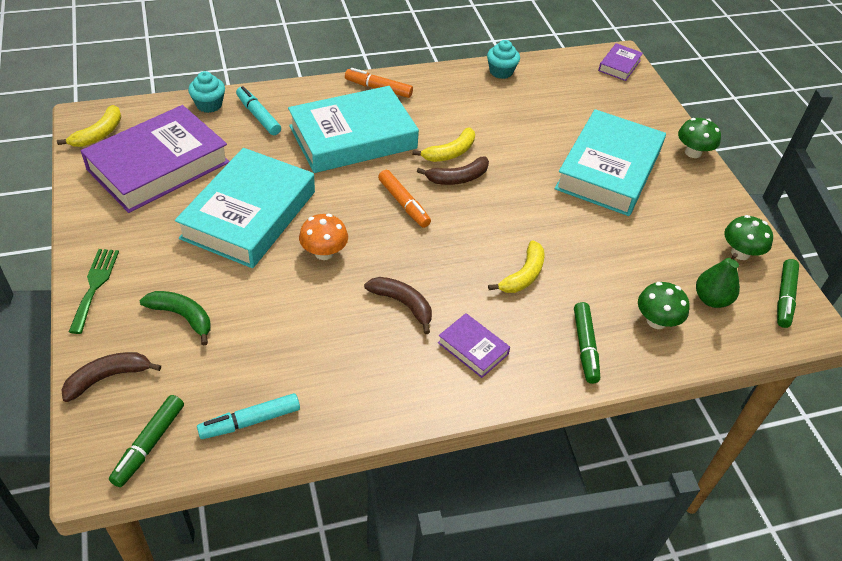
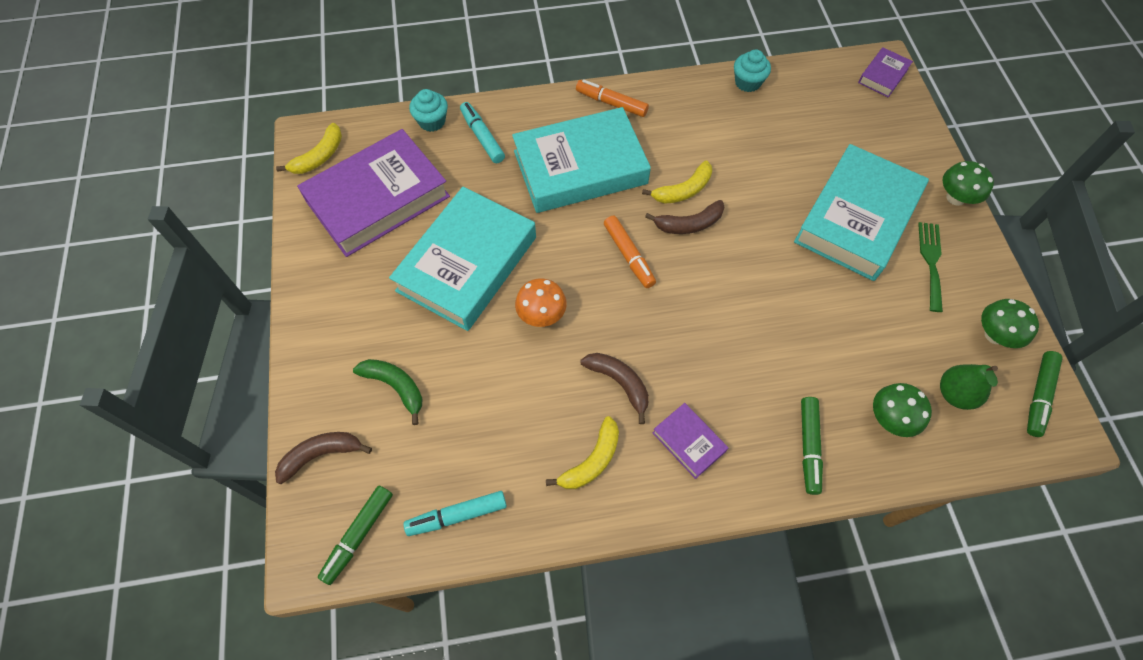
camera: 10 degrees right, 15 degrees up
(95, 286) = (311, 345): green fork -> green fork (931, 262)
(523, 275) = (750, 353): yellow banana -> yellow banana (592, 461)

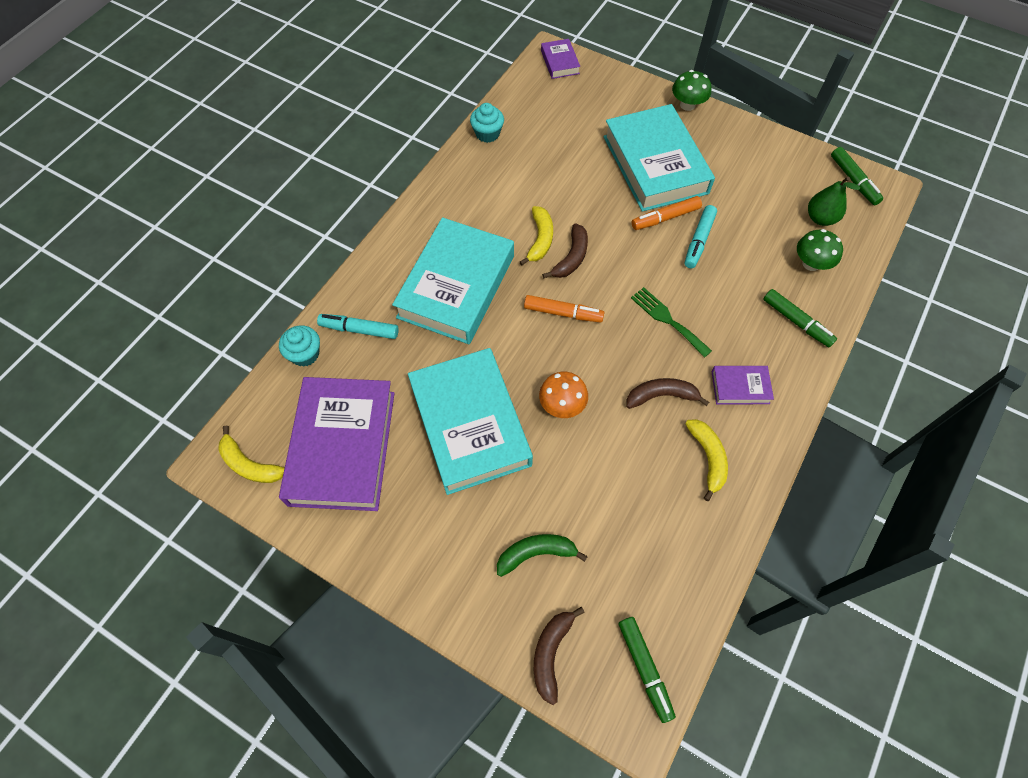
camera: 50 degrees left, 0 degrees up
(319, 156) = (249, 464): yellow banana -> yellow banana turned 135 degrees clockwise
(457, 515) = (682, 582): turquoise marker -> turquoise marker (699, 241)
(611, 103) = (418, 224): orange marker -> orange marker (665, 218)
(931, 262) = (721, 154): green fork -> green fork (667, 319)
(995, 335) = (797, 167): green mushroom -> none

